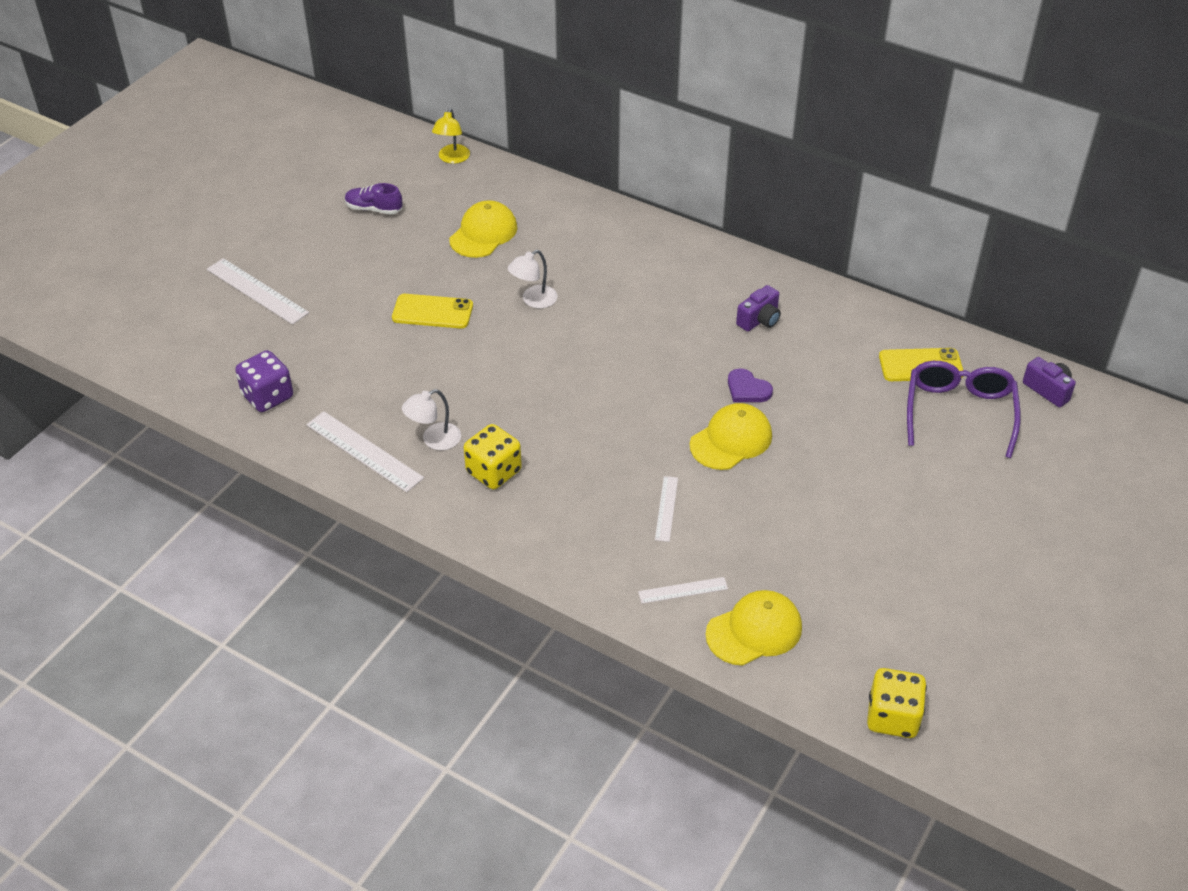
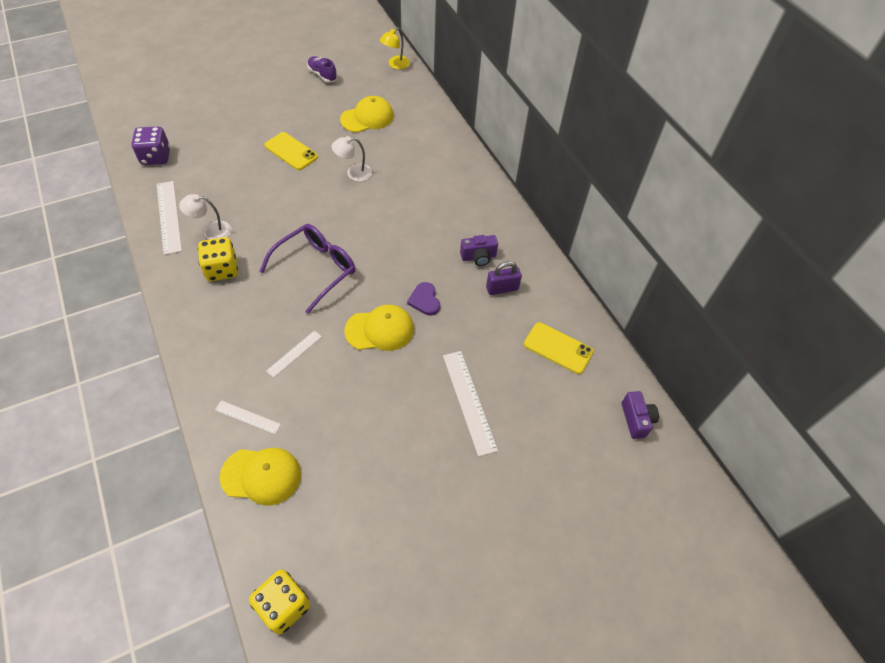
camera: 30 degrees right, 10 degrees up
(256, 291) = (214, 93): white ruler -> white ruler (468, 401)
(813, 338) = (502, 288): none -> purple padlock
(959, 413) = (552, 399): purple glasses -> purple glasses (316, 269)

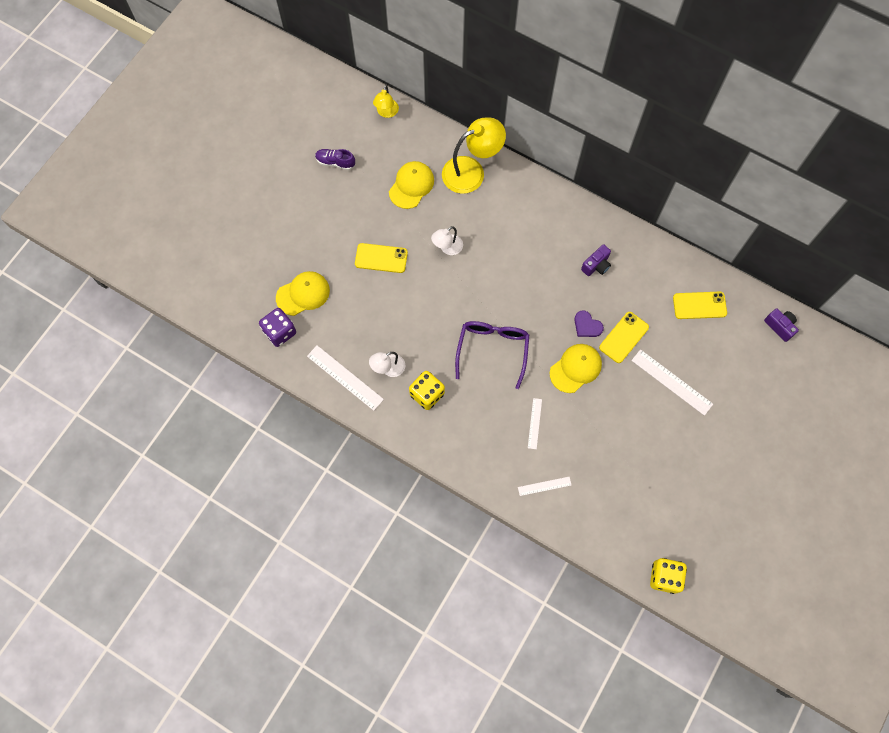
camera: 30 degrees left, 15 degrees up
(261, 475) = (586, 516): yellow cap -> yellow cap (303, 294)
(428, 133) = (471, 171): none -> yellow lamp
(453, 331) = (624, 337): none -> yellow phone
(502, 288) = (631, 282): purple padlock -> none

